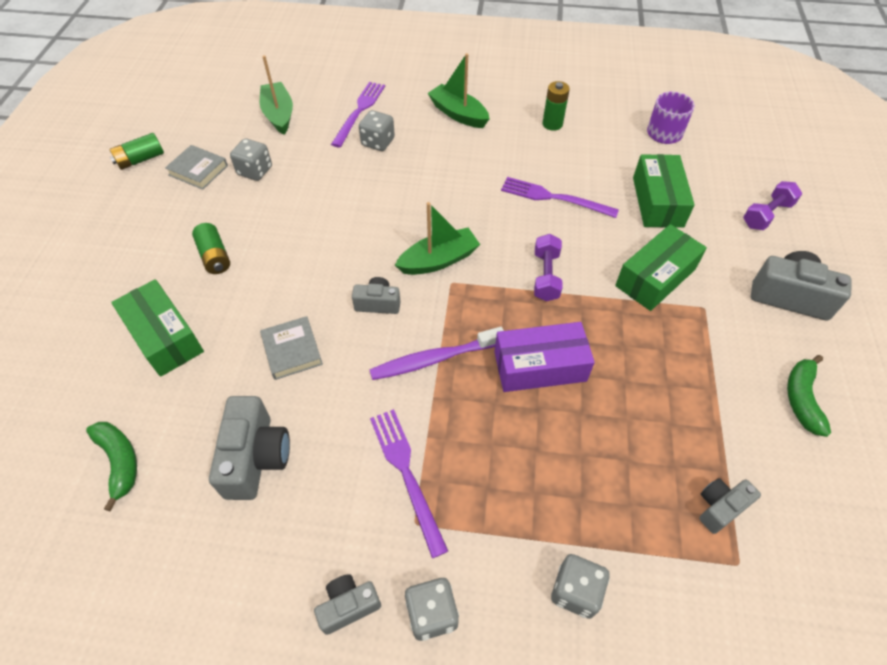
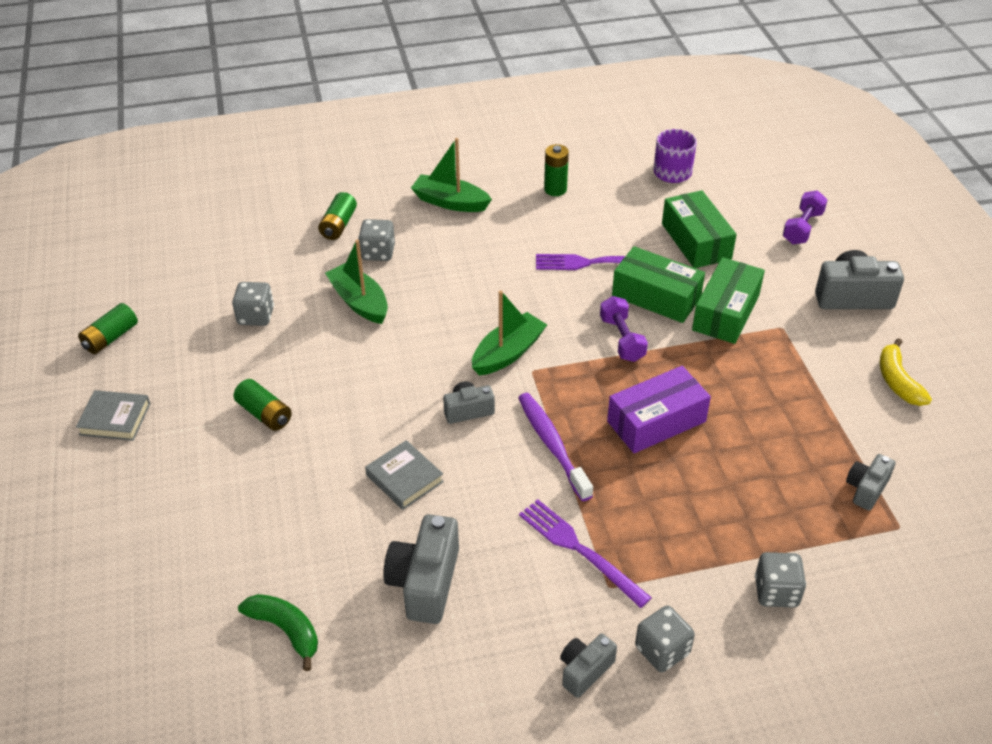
camera: 20 degrees left, 10 degrees down
(164, 337) = (259, 506): green box -> green box (656, 297)
(198, 170) = (188, 332): grey book -> grey book (115, 419)
(256, 457) = (425, 582): grey camera -> grey camera turned 150 degrees counterclockwise
(279, 115) = (247, 250): green boat -> green boat (359, 302)
(359, 112) = (338, 225): purple fork -> green battery
(434, 359) = (552, 445): purple toothbrush -> purple toothbrush turned 105 degrees clockwise
(801, 399) = (897, 381): green banana -> yellow banana

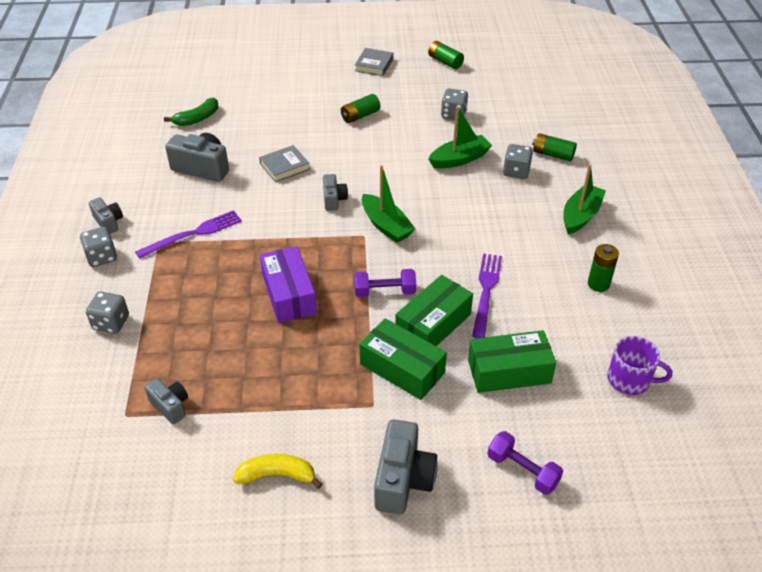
camera: 100 degrees right, 0 degrees up
(552, 445) = (287, 235): purple toothbrush -> none

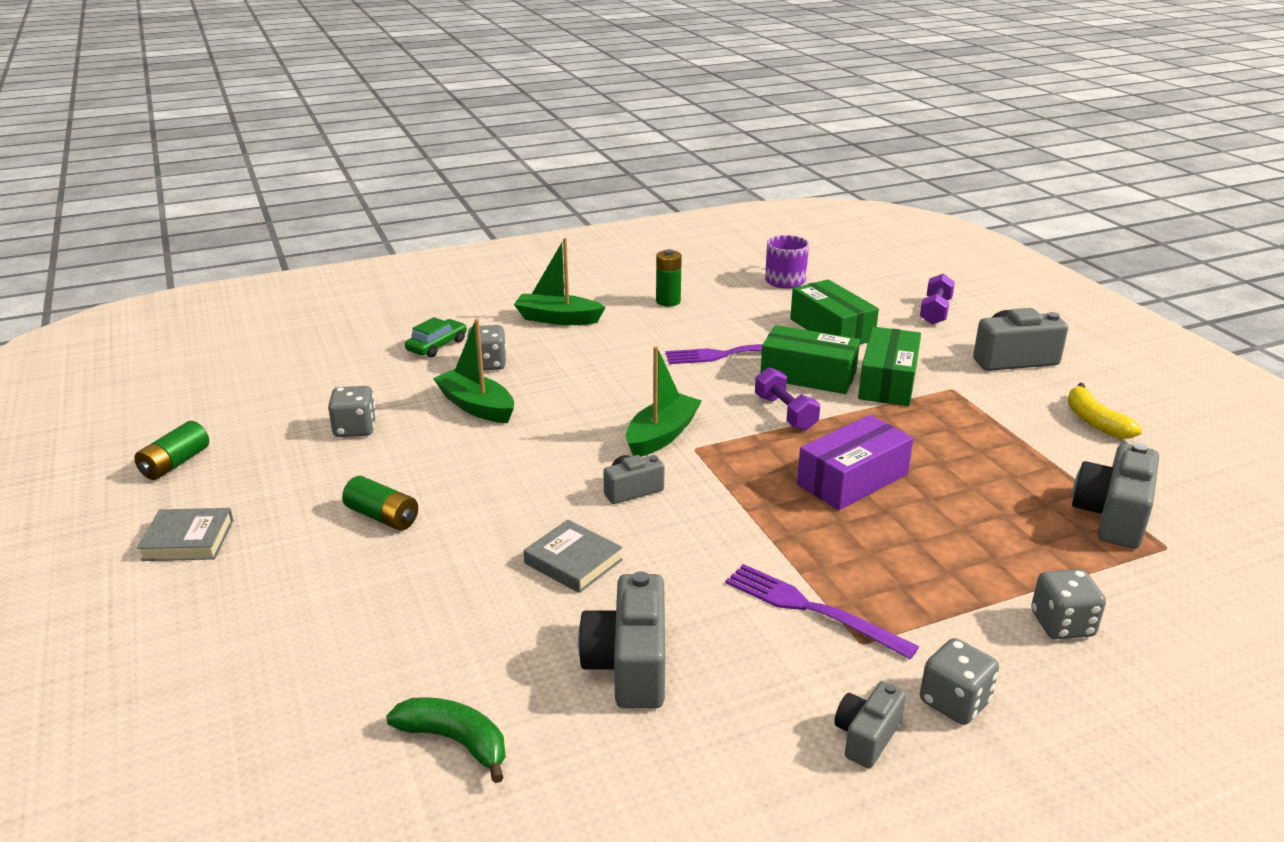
camera: 110 degrees left, 15 degrees down
(170, 406) = (1112, 516): grey camera -> grey camera, size x1.71
(552, 154) = (437, 345): green battery -> green car

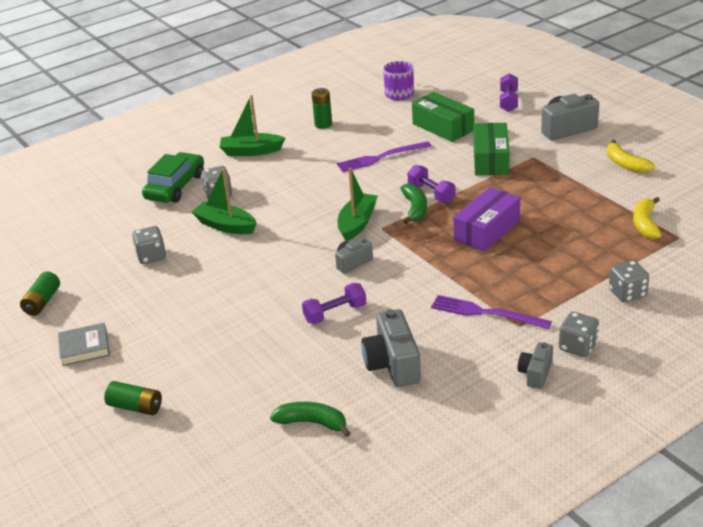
camera: 10 degrees left, 5 degrees up
(383, 517) = (202, 309): green battery -> green battery (136, 407)
(437, 345) = (175, 186): green car -> green car, size x1.66
(573, 562) = (335, 313): grey book -> purple dumbbell
(753, 430) = (415, 209): none -> green banana
(808, 375) = (438, 164): green box -> none
(1112, 516) = (645, 224): grey camera -> yellow banana

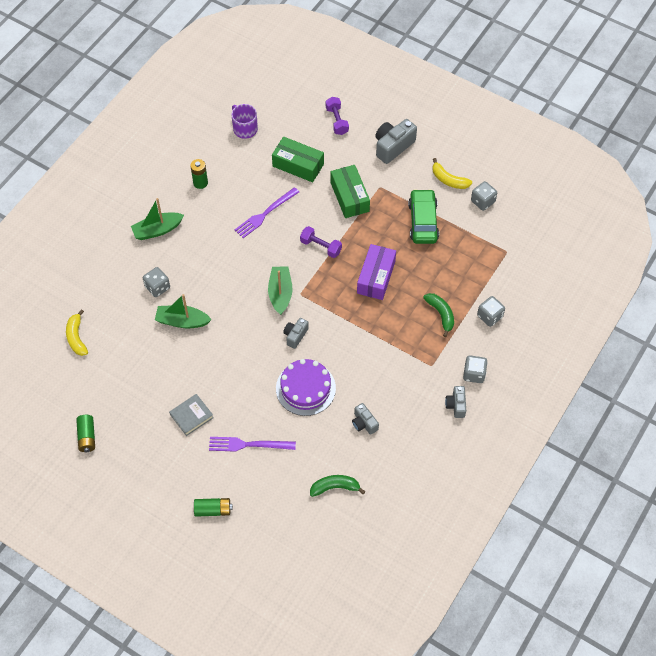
camera: 25 degrees left, 25 degrees up
(84, 348) = (146, 470): grey book -> grey book (191, 416)
(151, 256) = (143, 368): grey dice -> grey dice (482, 201)
(175, 186) = (118, 287): green car -> green car (423, 221)
(335, 313) = (305, 388): purple dumbbell -> purple cake
(393, 364) = (364, 423): grey camera -> grey camera, size x0.59
(415, 209) = (315, 267): green banana -> green banana (441, 314)
(486, 313) = (406, 360): purple fork -> purple fork (248, 444)
(645, 224) = (481, 244): yellow banana -> yellow banana (76, 337)

